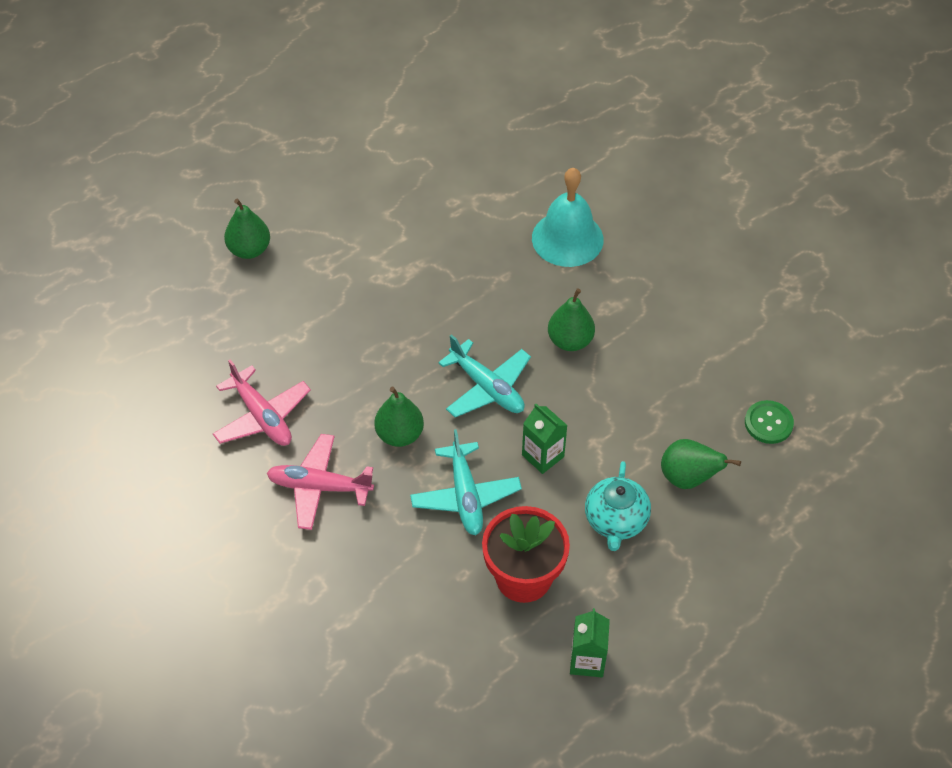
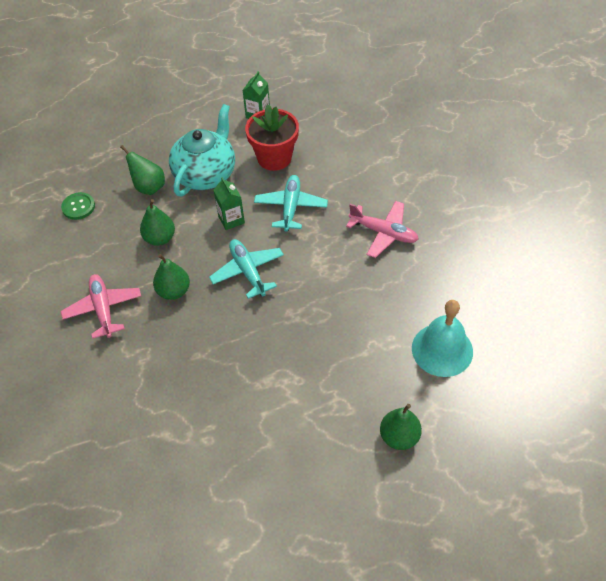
camera: 160 degrees left, 0 degrees up
(262, 416) = (414, 288): pink plane -> pink plane (103, 309)
(399, 434) = (320, 254): green pear -> green pear (160, 238)
(567, 238) = (130, 377): turquoise bell -> turquoise bell (442, 349)
(615, 521) = (206, 174): turquoise teapot -> turquoise teapot, size x1.56

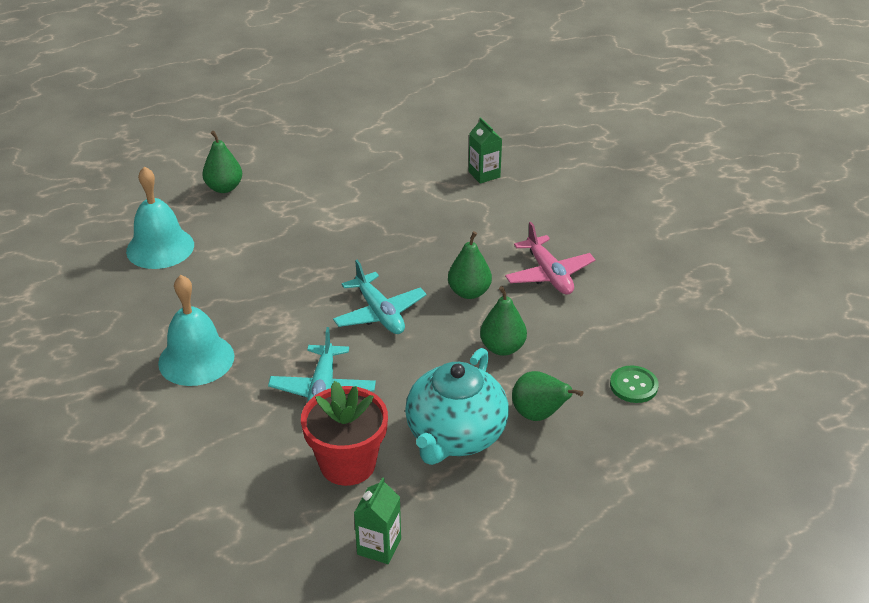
camera: 175 degrees right, 15 degrees down
(231, 219) = (407, 372): green carton -> green carton (484, 174)
(383, 233) = (196, 359): pink plane -> turquoise bell

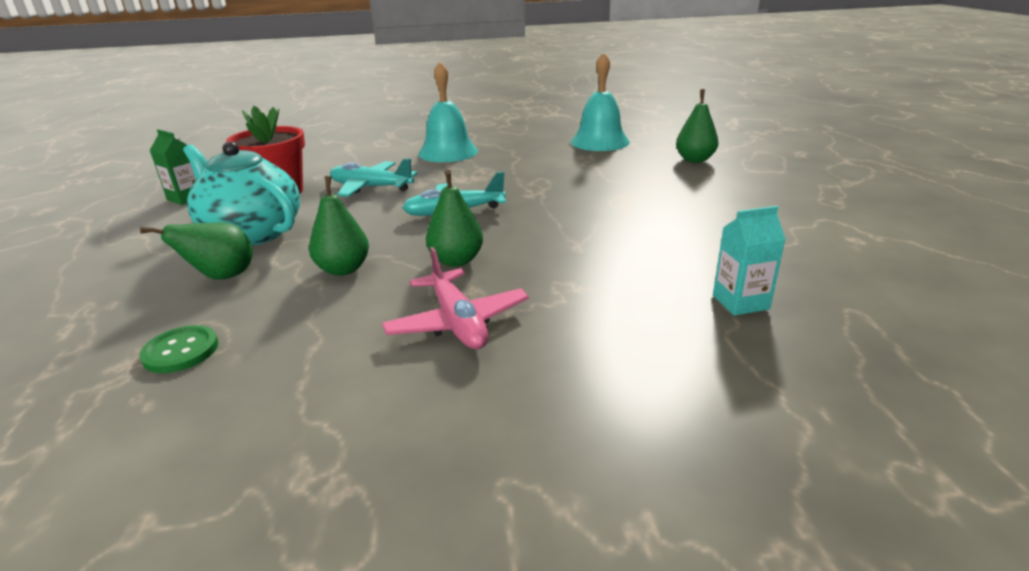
camera: 105 degrees right, 10 degrees down
(484, 174) = (740, 302): green carton -> turquoise carton
(549, 274) = (457, 322): pink plane -> pink plane turned 105 degrees counterclockwise

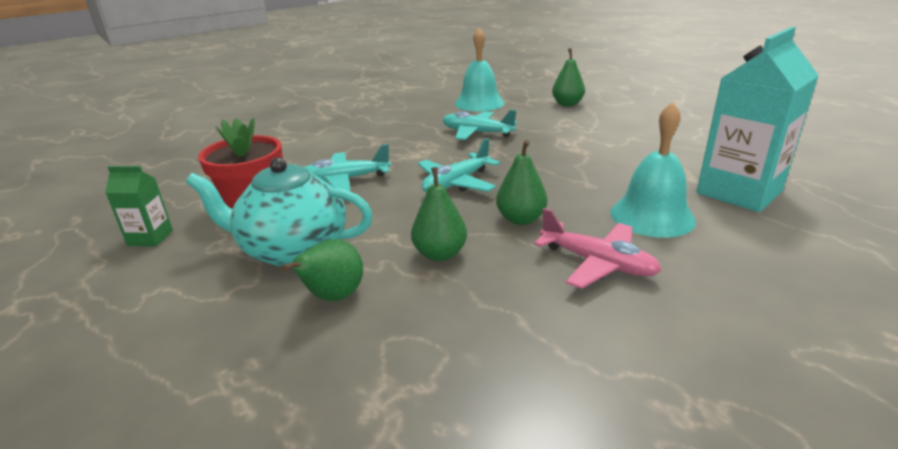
camera: 30 degrees left, 0 degrees up
(181, 351) = (410, 373): green button -> none
(448, 152) = (366, 135): turquoise bell -> turquoise bell (652, 216)
(549, 171) = (477, 133): none -> turquoise plane
(740, 302) = (739, 192): turquoise carton -> turquoise carton, size x2.10

